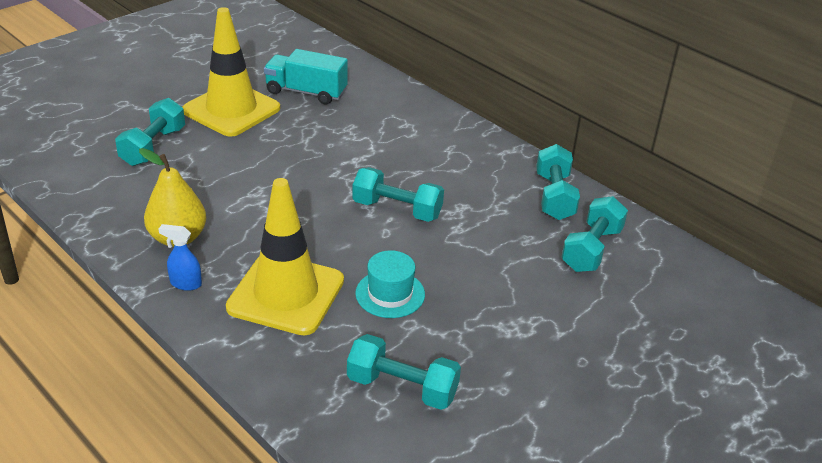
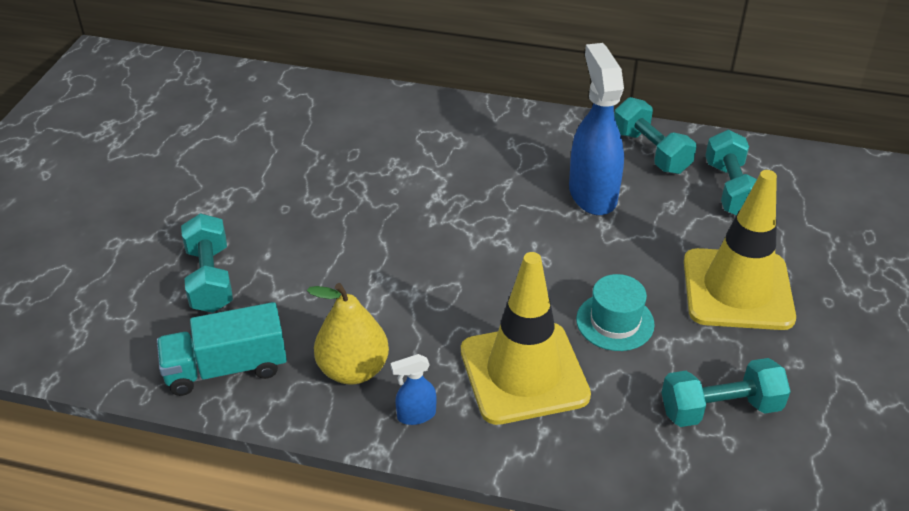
camera: 30 degrees left, 5 degrees up
(231, 110) = (249, 196): yellow traffic cone -> yellow traffic cone (737, 289)
(306, 92) = (307, 141): turquoise truck -> turquoise truck (226, 368)
(397, 210) = (531, 231): turquoise dumbbell -> none
(473, 205) = (592, 194): none -> blue spray bottle

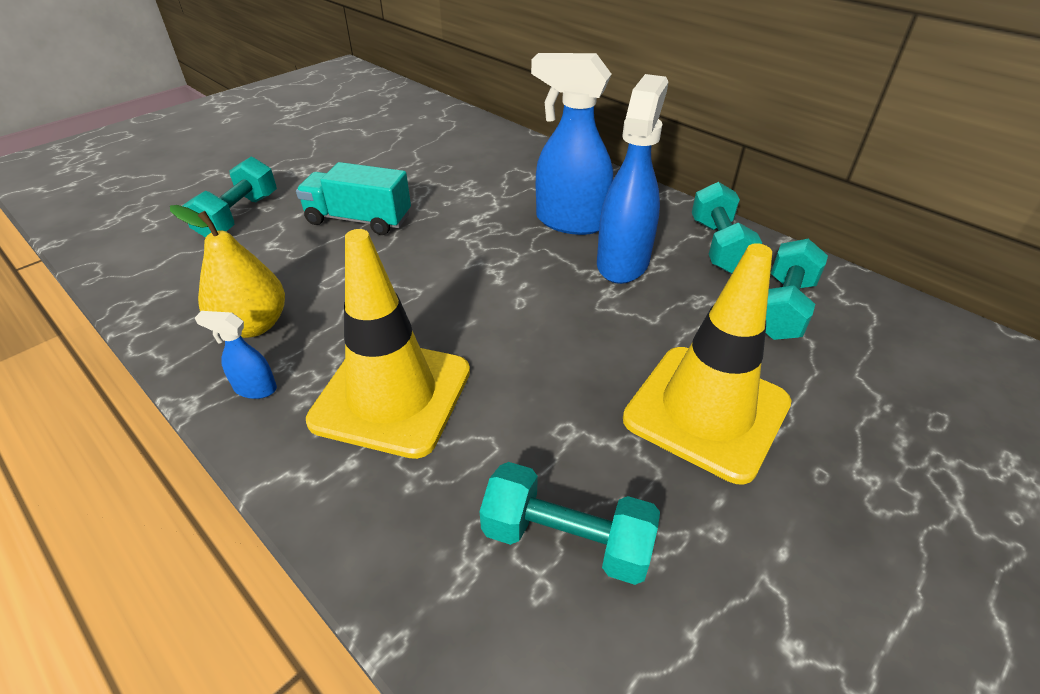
camera: 30 degrees right, 0 degrees up
(226, 368) = (167, 283): turquoise truck -> turquoise truck (359, 220)
(519, 171) = (570, 222): none -> blue spray bottle
(615, 322) = (533, 386): turquoise hat -> none

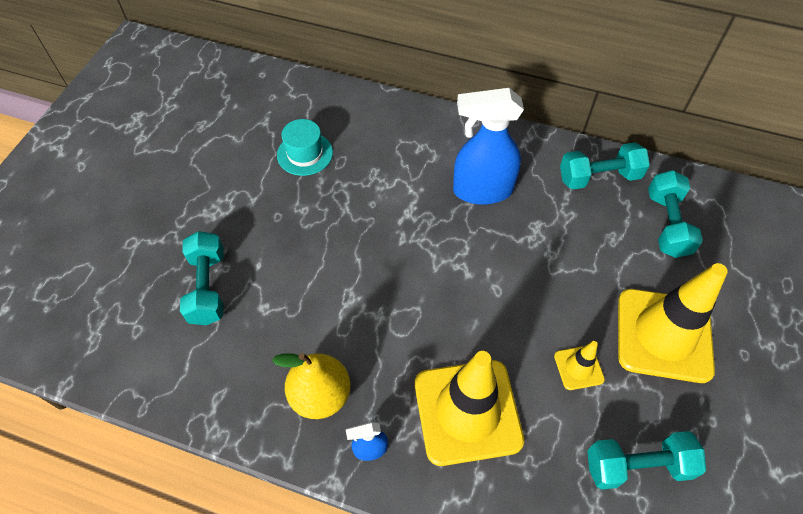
camera: 25 degrees left, 15 degrees up
(359, 220) = (315, 251): turquoise truck -> none
(415, 155) = (305, 154): none -> turquoise hat
(563, 403) = (578, 367): none -> yellow traffic cone
(623, 262) = (544, 220): blue spray bottle -> none
(719, 246) = (599, 177): turquoise dumbbell -> turquoise dumbbell turned 75 degrees counterclockwise

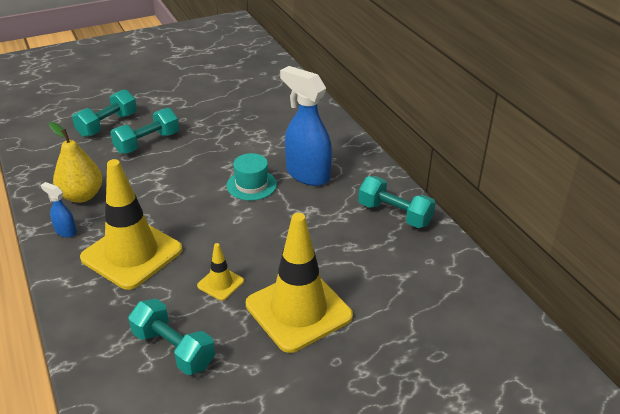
camera: 45 degrees right, 20 degrees down
(305, 154) = (239, 103): turquoise hat -> turquoise hat (251, 185)
(667, 224) = (401, 265): turquoise dumbbell -> turquoise dumbbell (147, 143)

